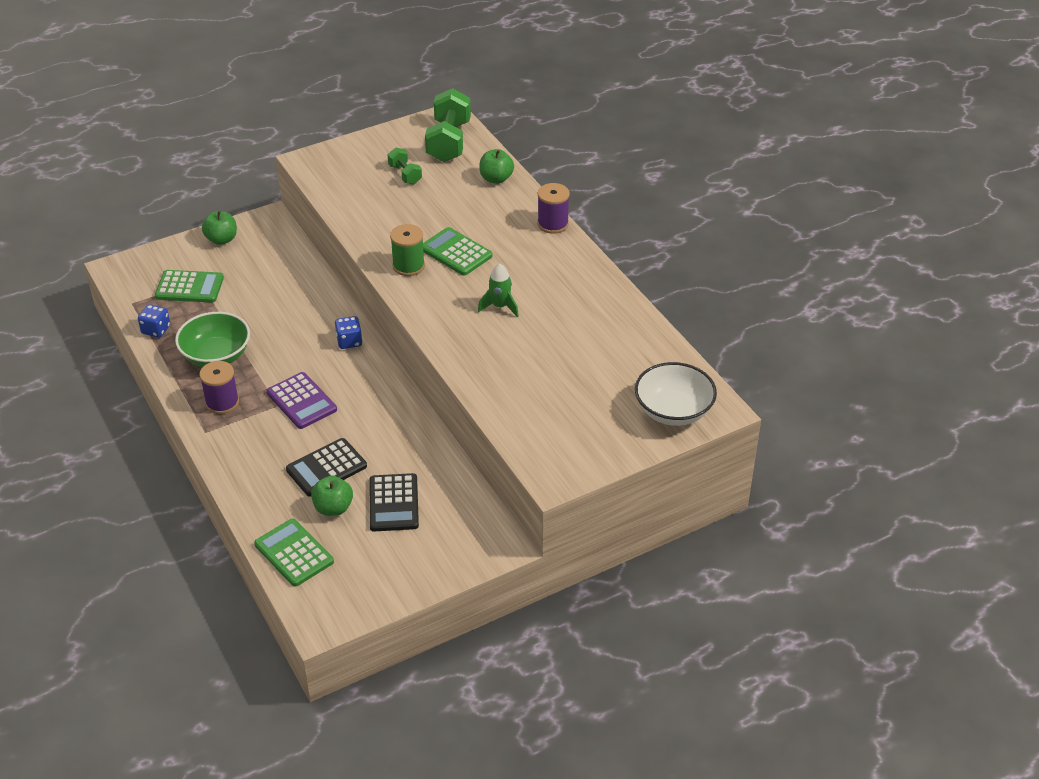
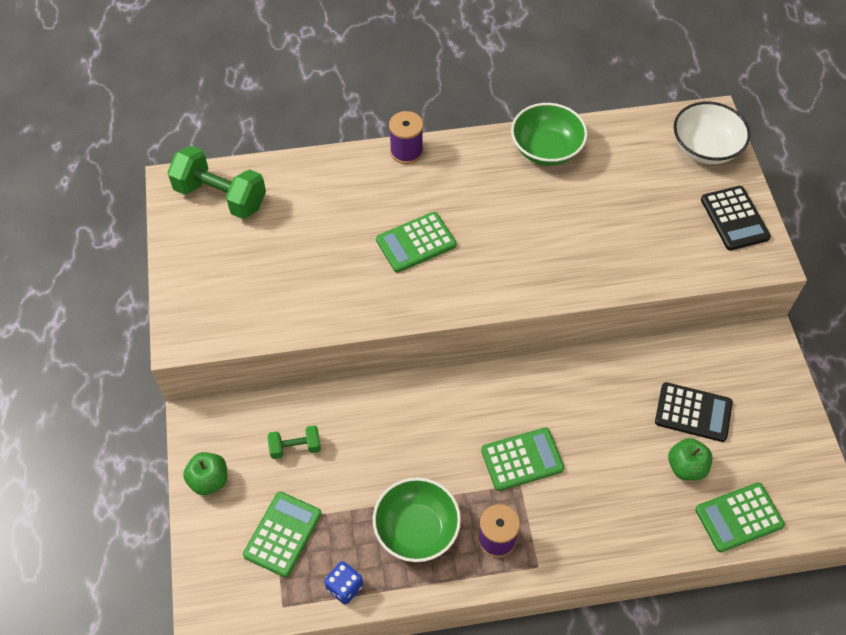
camera: 70 degrees left, 15 degrees up
(302, 401) = (522, 459): purple calculator -> green calculator
(326, 468) = (628, 459): black calculator -> black calculator (734, 218)
(349, 341) = (445, 392): blue dice -> none
(405, 174) = (259, 251): green dumbbell -> green dumbbell (295, 447)
(408, 266) = (420, 289): green spool -> none
(496, 179) = (309, 175): green apple -> none
(500, 306) = (516, 230): green rocket -> none
(606, 305) = (546, 149): none -> green bowl

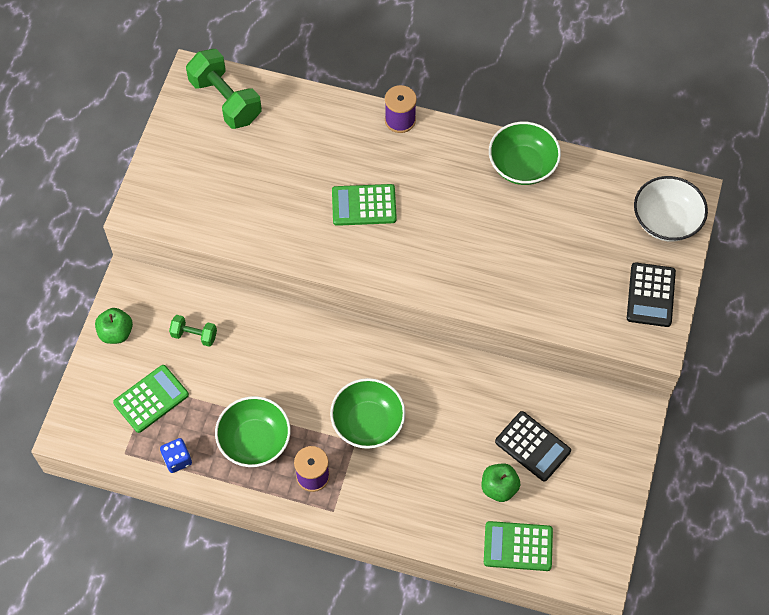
camera: 25 degrees right, 5 degrees up
(522, 459) = (368, 422): green calculator -> green bowl

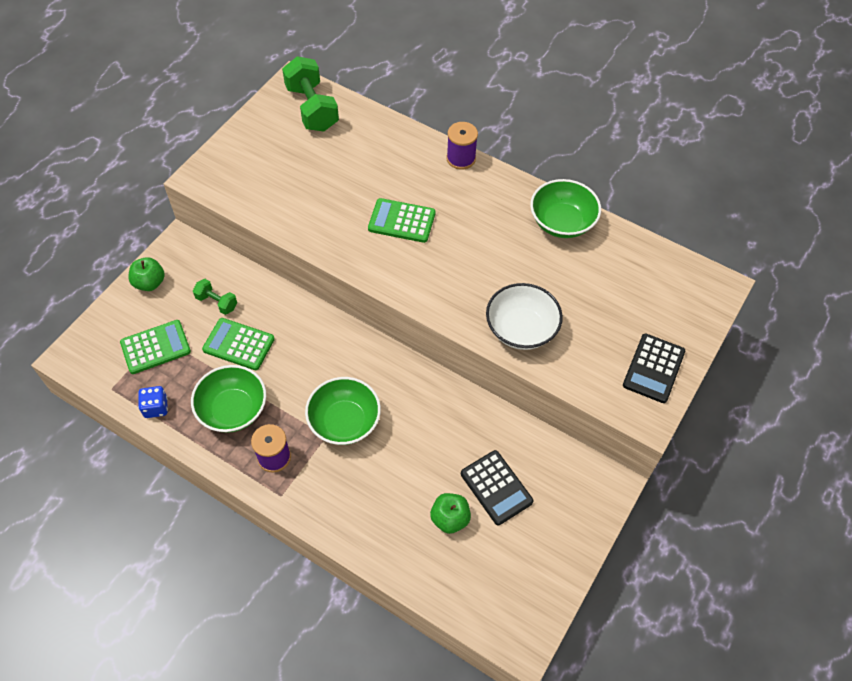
camera: 15 degrees right, 5 degrees down
(518, 546) = (450, 583): green calculator -> green calculator (238, 344)
(666, 220) = (688, 303): white bowl -> white bowl (521, 329)

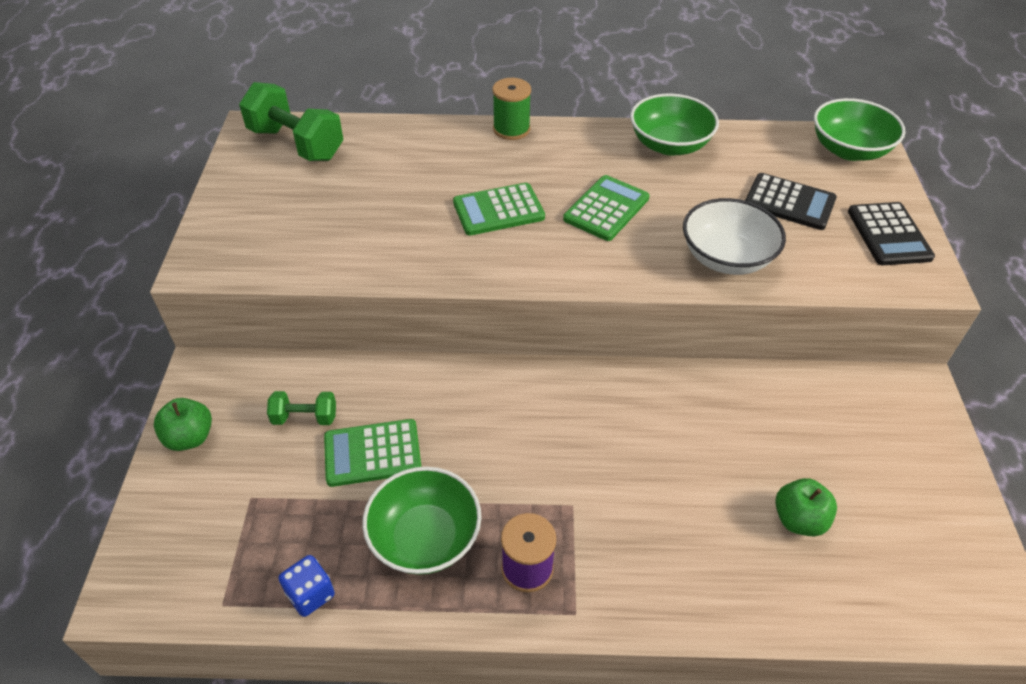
camera: 30 degrees left, 10 degrees down
(155, 347) = (254, 514): green calculator -> green calculator (606, 209)
(344, 421) = (581, 475): green bowl -> green bowl (849, 150)
(461, 158) = (511, 129): purple spool -> green spool
(496, 487) = (815, 455): black calculator -> black calculator (789, 202)

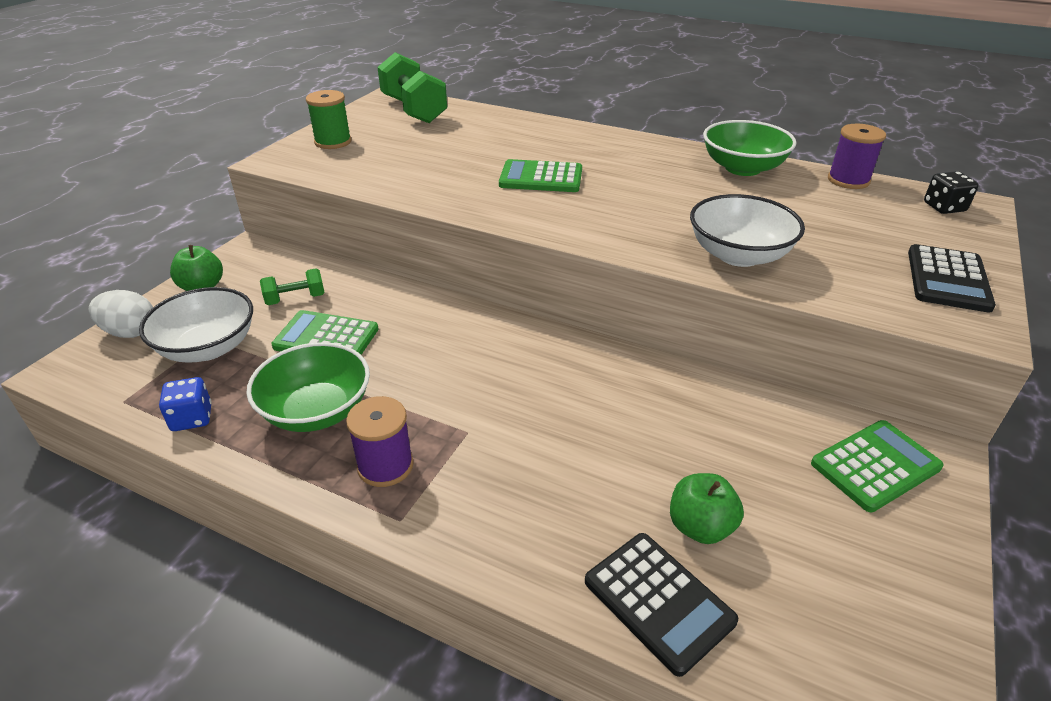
camera: 25 degrees right, 10 degrees down
(157, 523) = (130, 332): none -> white egg
(259, 509) = (208, 348): none -> white bowl
(305, 417) = (295, 299): green dumbbell -> green dumbbell turned 45 degrees counterclockwise
(511, 129) = (598, 132): green spool -> green spool (333, 142)
(606, 209) = (642, 197): green calculator -> green calculator (875, 465)
(762, 137) = (848, 180): none -> purple spool
(789, 202) = (842, 231): black calculator -> black calculator (658, 601)
(849, 150) = (944, 207): green bowl -> black dice

